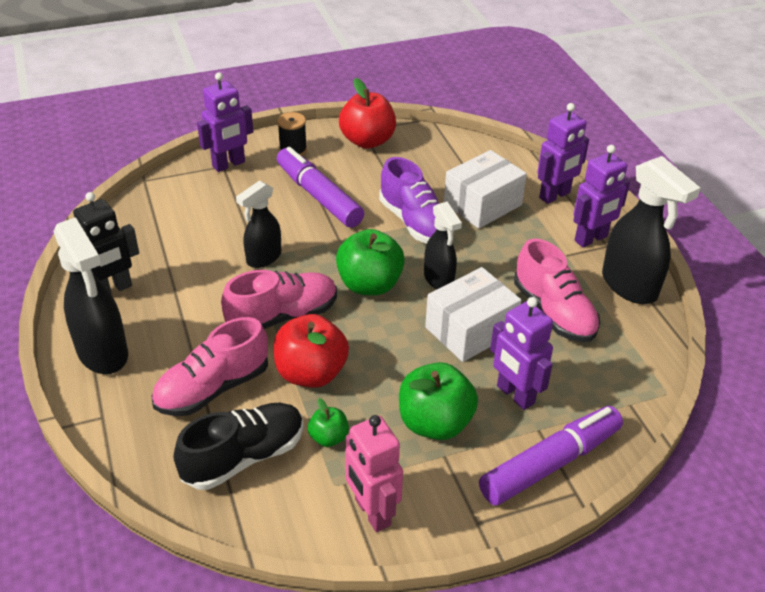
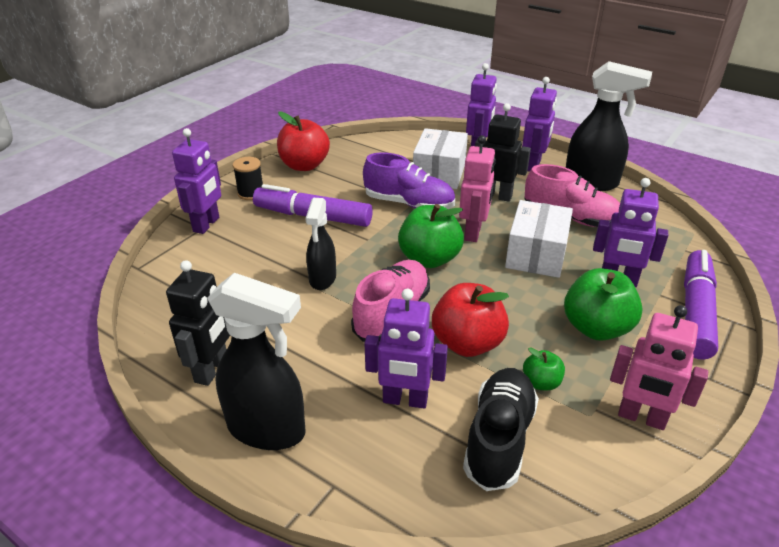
camera: 35 degrees left, 5 degrees down
(213, 388) = (405, 400): pink shoe -> purple robot
(439, 280) = (473, 233): black spray bottle -> pink robot
(508, 254) = (496, 196): none -> black robot

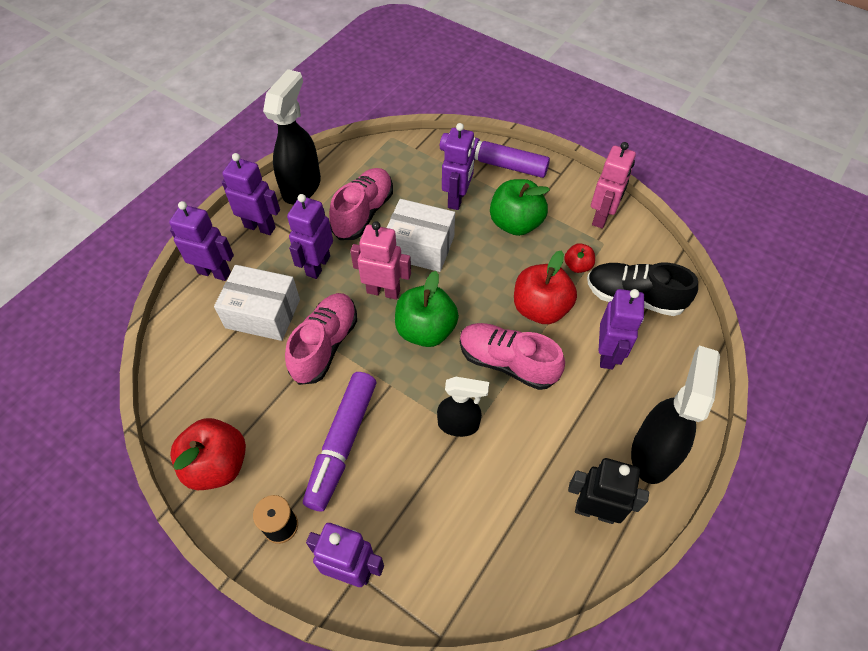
camera: 90 degrees left, 20 degrees up
(409, 204) = (325, 345): purple shoe -> pink shoe
(496, 196) = (317, 265): black robot -> purple robot
(541, 382) = (577, 266): green apple -> red apple

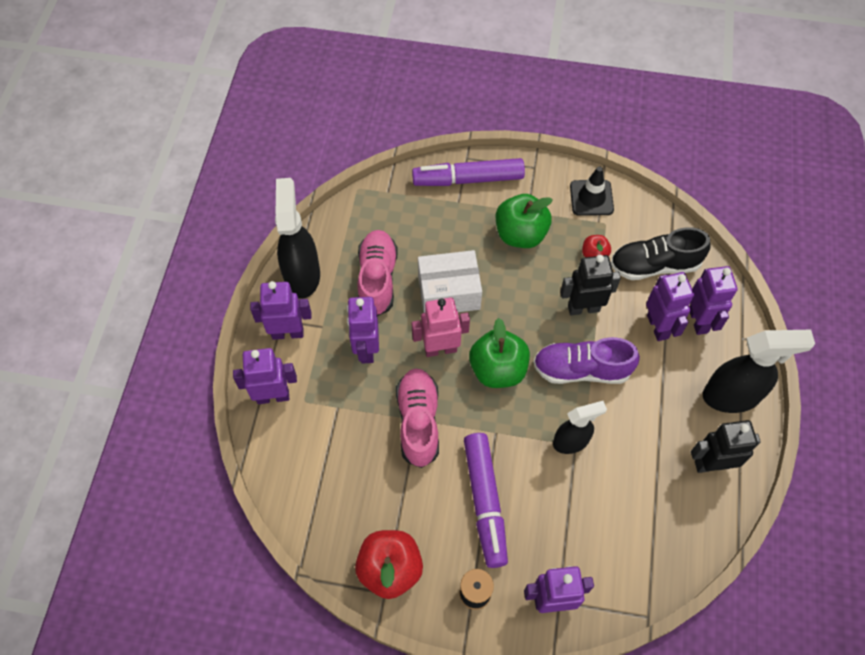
camera: 25 degrees left, 5 degrees up
(263, 313) = (344, 416): white box -> none
(457, 199) = (455, 230): purple robot -> purple robot (698, 320)
(507, 362) = (581, 369): pink shoe -> purple shoe
(540, 308) = (583, 308): red apple -> black robot
(602, 217) = (591, 198): pink robot -> black traffic cone
(653, 452) = (732, 396): black spray bottle -> black spray bottle turned 90 degrees clockwise

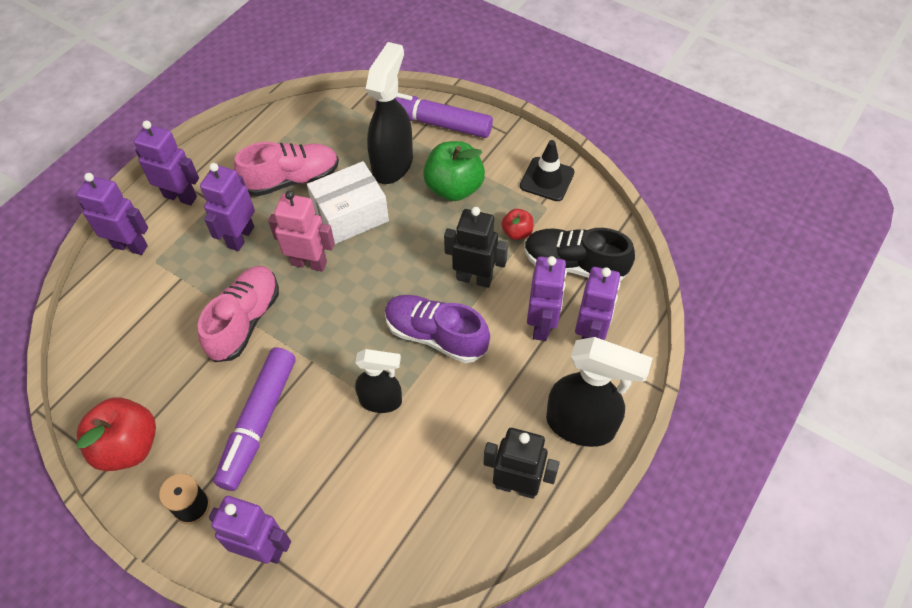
camera: 25 degrees right, 5 degrees down
(302, 275) = (227, 152): black spray bottle -> black spray bottle (393, 164)
(377, 279) = (291, 180): pink shoe -> pink shoe turned 45 degrees clockwise
(449, 292) = (350, 215): white box -> white box turned 45 degrees counterclockwise
(498, 370) = (352, 303): green apple -> none

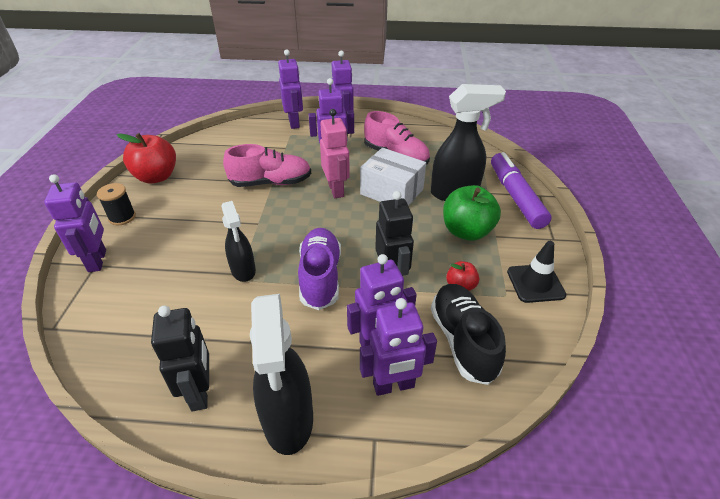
camera: 60 degrees right, 15 degrees down
(258, 422) = (196, 219): purple marker -> none

